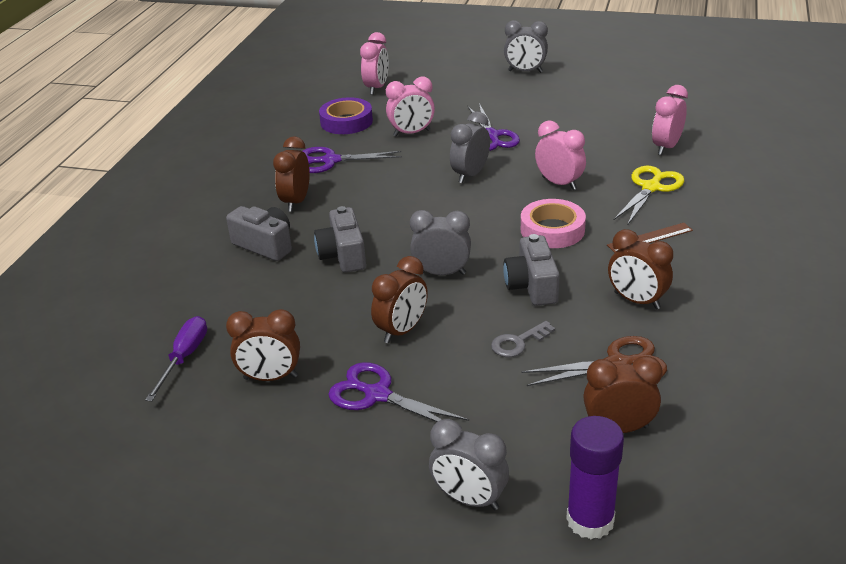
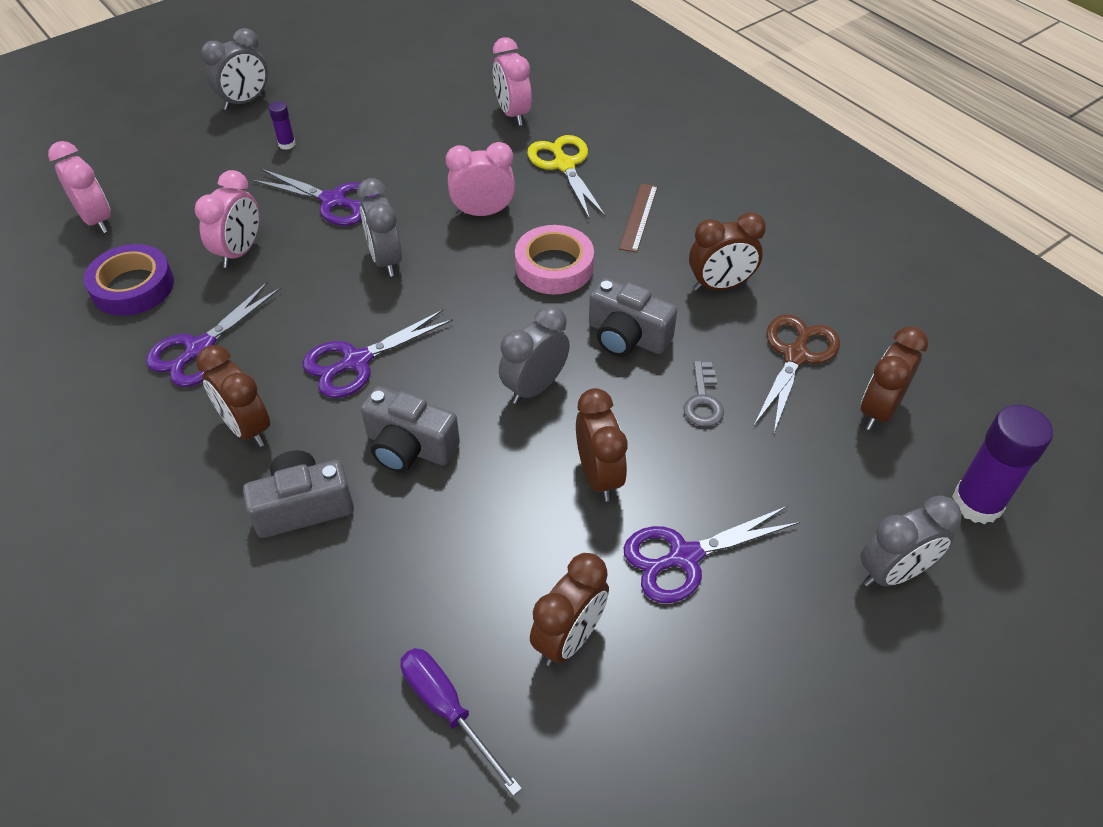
camera: 55 degrees left, 15 degrees up
(382, 207) = (356, 361): none -> purple scissors
(512, 100) = (287, 144): none -> purple glue stick

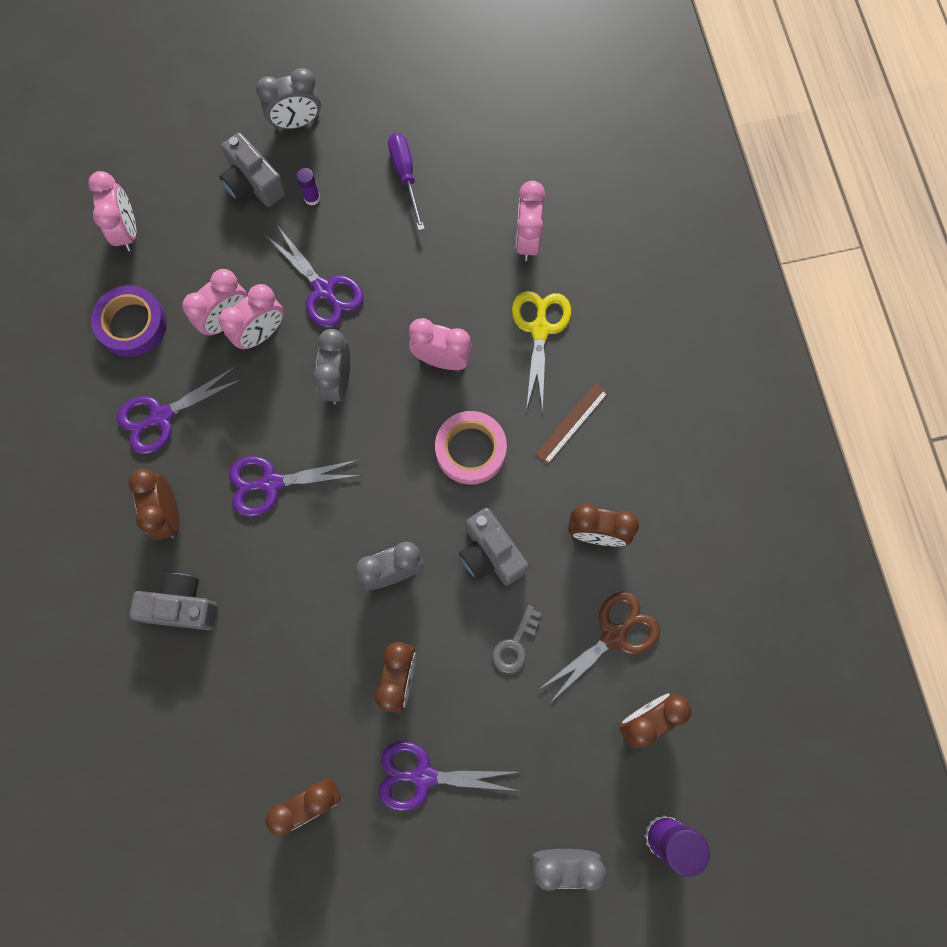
camera: 25 degrees right, 25 degrees up
(283, 251) = (261, 334): none -> pink clock
(409, 447) = (276, 586): grey camera -> grey camera (253, 183)
(448, 710) = (211, 815): purple screwdriver -> purple screwdriver (405, 176)

